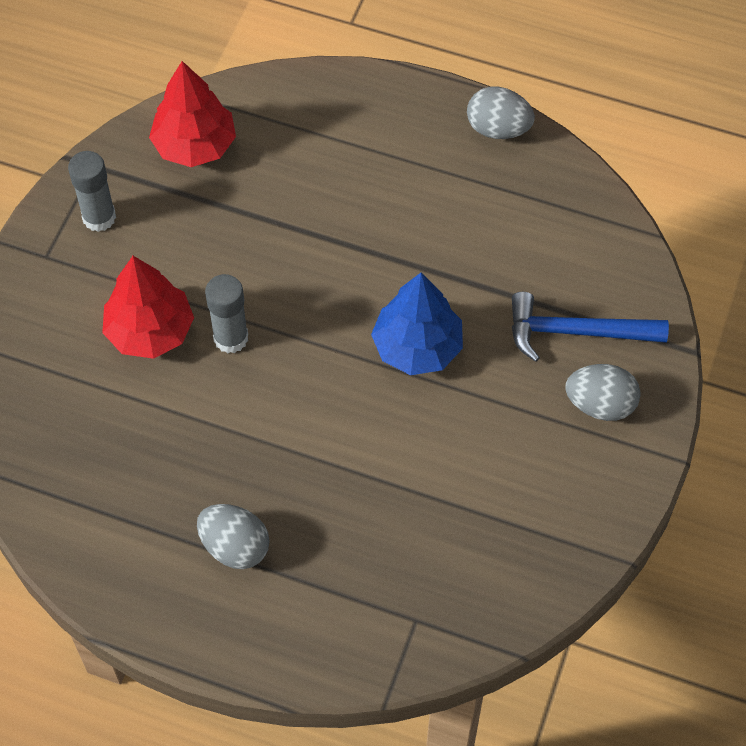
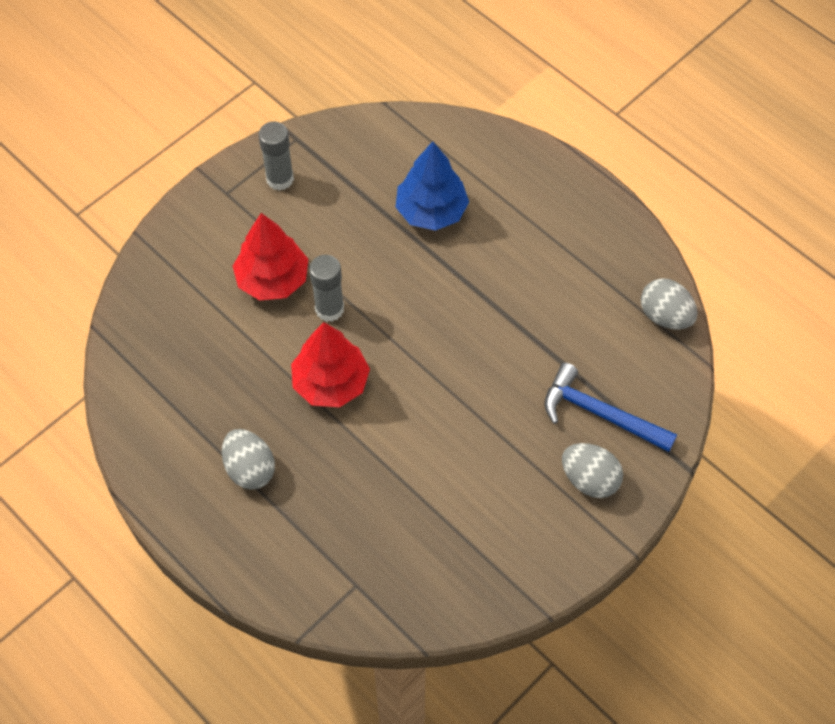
camera: 25 degrees right, 0 degrees up
(195, 145) = (379, 152): red tree -> red tree (331, 383)
(417, 347) = (467, 374): blue tree -> blue tree (431, 211)
(498, 129) = (621, 228): grey egg -> grey egg (665, 316)

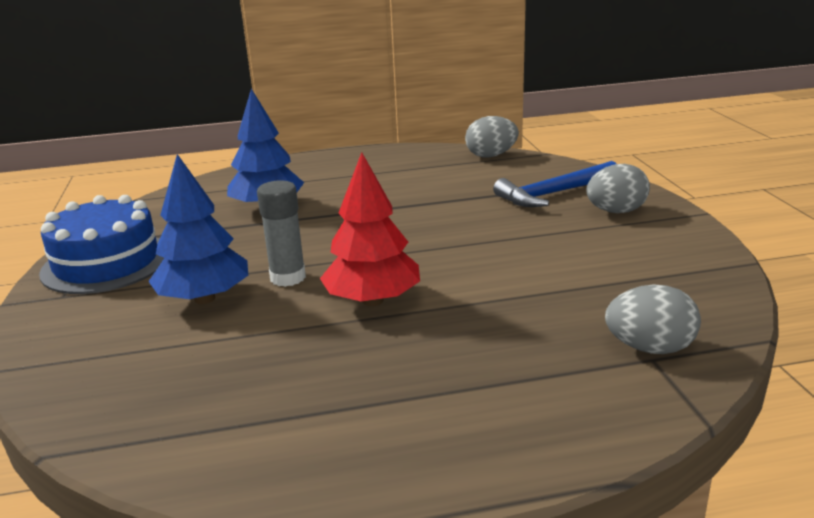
camera: 55 degrees left, 35 degrees down
(250, 469) = (421, 387): grey egg -> grey egg (649, 348)
(273, 279) = (204, 298): red tree -> blue tree
(280, 179) = (106, 263): grey glue stick -> blue cake

